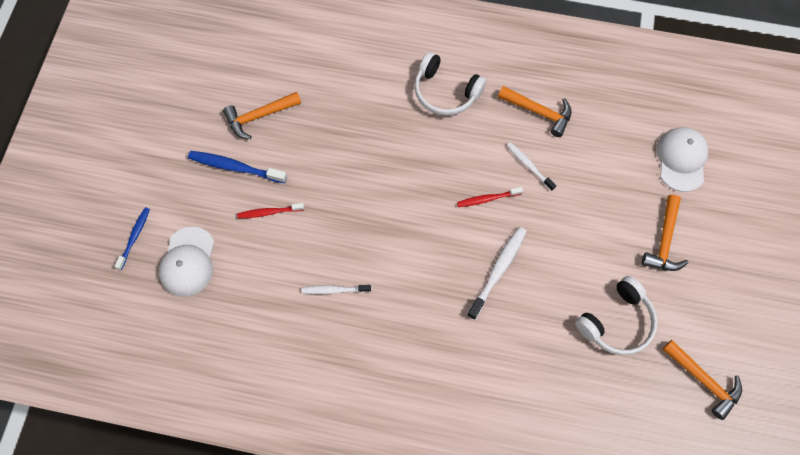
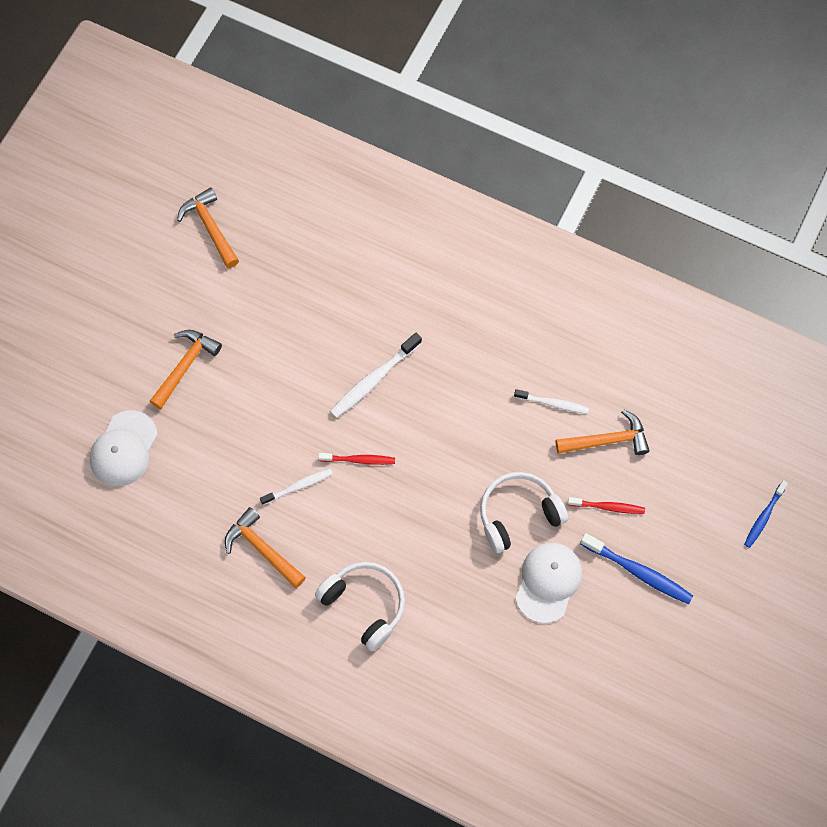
camera: 165 degrees left, 0 degrees up
(188, 262) = (707, 473): white cap -> white cap (548, 582)
(259, 116) = (599, 631): orange hammer -> orange hammer (607, 440)
(529, 165) = (298, 486): white toothbrush -> white toothbrush turned 90 degrees counterclockwise
(616, 321) = (271, 300): white headphones -> white headphones (518, 515)

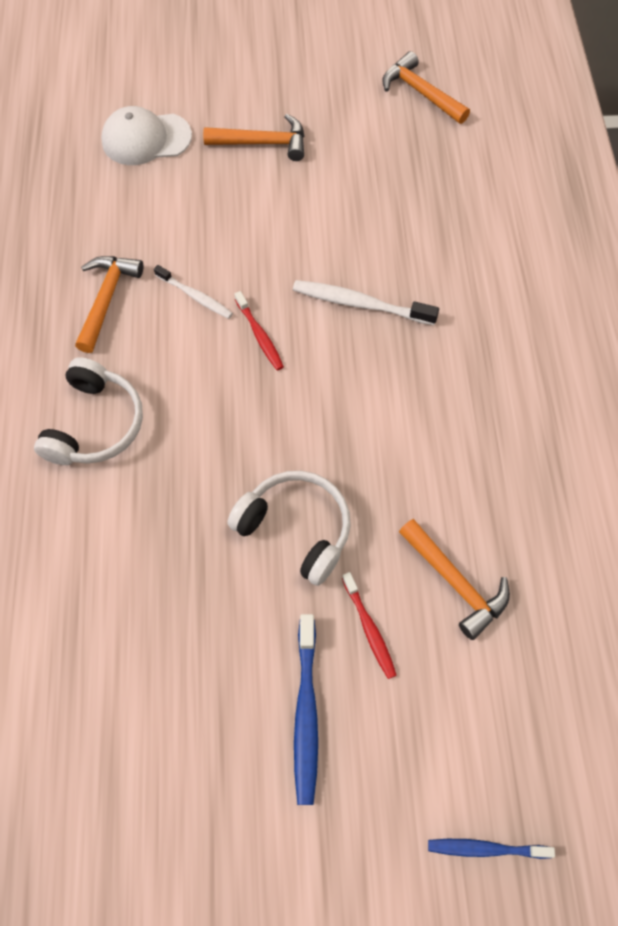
camera: 60 degrees right, 5 degrees down
(210, 227) = (420, 92): orange hammer -> orange hammer turned 75 degrees counterclockwise
(548, 582) = (230, 608): white cap -> none
(553, 403) = (459, 496): white toothbrush -> none

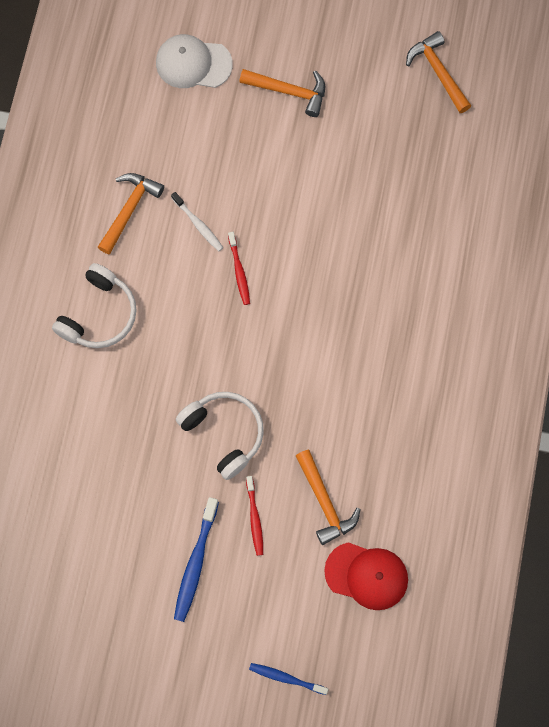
camera: 15 degrees right, 10 degrees up
(360, 304) = (324, 264): white toothbrush -> none
(545, 666) = (367, 575): none -> red cap

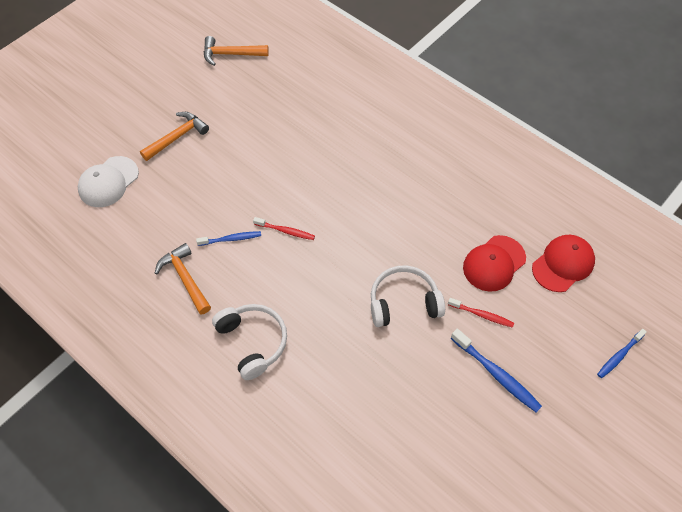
camera: 60 degrees left, 15 degrees down
(198, 224) = (231, 239): white toothbrush -> blue toothbrush
(325, 502) = (494, 263): orange hammer -> red cap

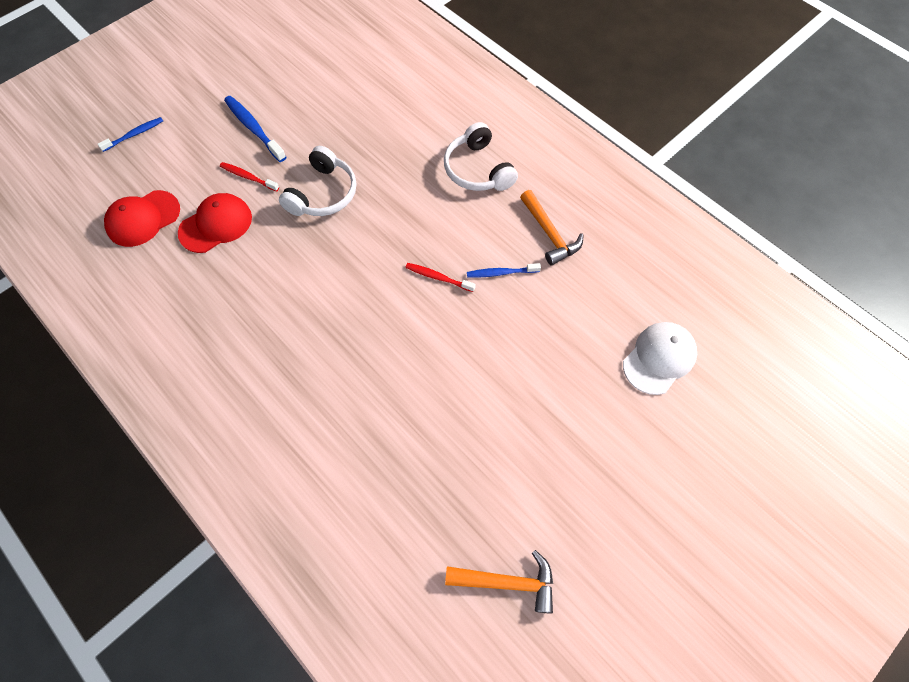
camera: 175 degrees left, 5 degrees up
(177, 137) = (578, 421): orange hammer -> none
(403, 303) = (323, 193): white headphones -> white headphones turned 60 degrees counterclockwise

